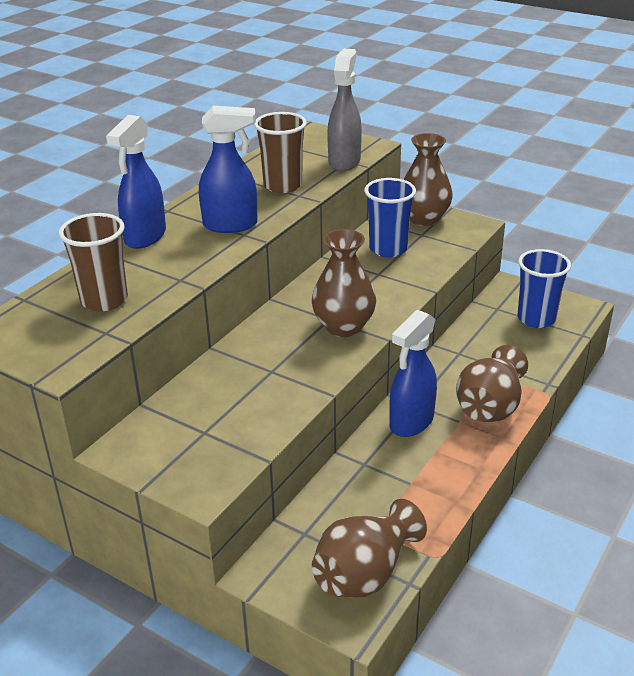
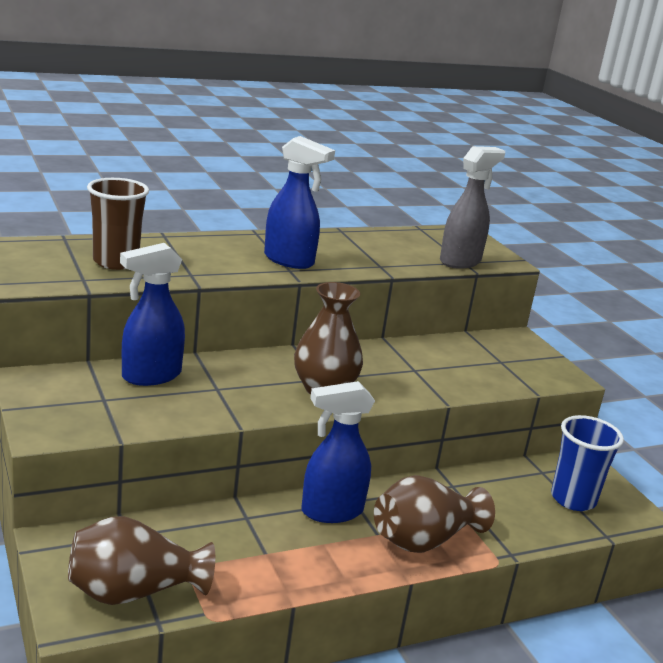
camera: 30 degrees right, 10 degrees down
(145, 237) = (211, 241): blue spray bottle -> blue spray bottle (150, 376)
(282, 185) = (377, 255): brown cup -> none
(388, 249) = (451, 357): blue cup -> none
(424, 218) = (521, 352): brown vase -> none

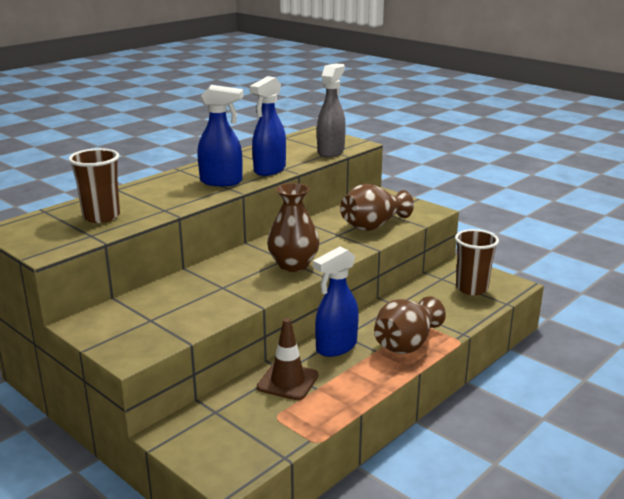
camera: 20 degrees left, 0 degrees up
(133, 592) = (251, 445): brown vase -> brown vase (373, 226)
(150, 376) = (168, 294): blue spray bottle -> blue spray bottle (269, 170)
(238, 532) = (287, 381): none -> brown traffic cone
(573, 499) = (471, 288): blue cup -> brown cup

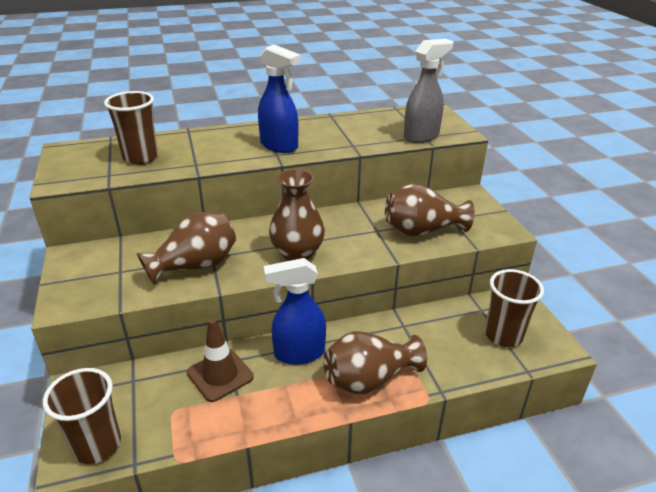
camera: 30 degrees right, 10 degrees up
(216, 297) = (195, 266): none -> brown vase
(238, 459) = (97, 445): none -> brown cup
(269, 170) = (337, 144): blue spray bottle -> none

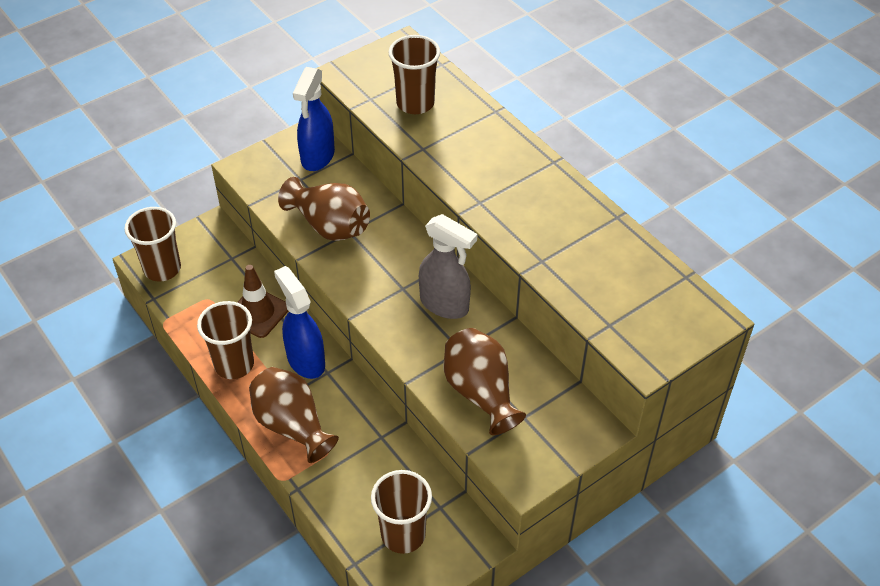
camera: 70 degrees right, 15 degrees up
(274, 408) = (234, 364): none -> brown cup
(279, 146) = (501, 197): blue spray bottle -> blue spray bottle (317, 157)
(297, 253) = (384, 294): brown vase -> none
(421, 136) = (608, 322): grey spray bottle -> grey spray bottle (445, 305)

